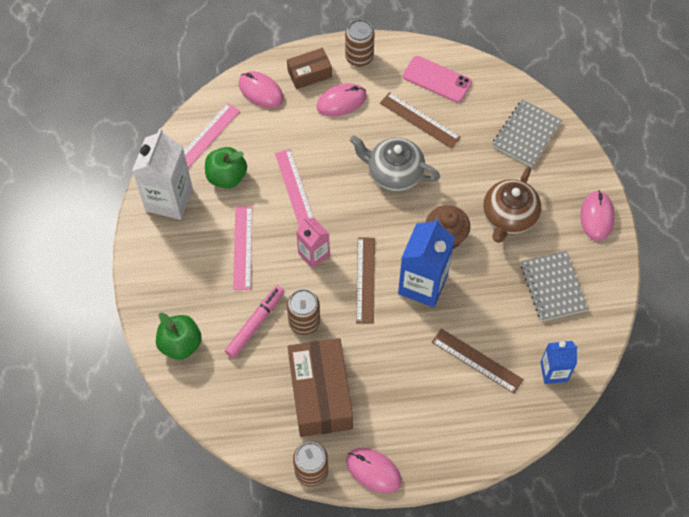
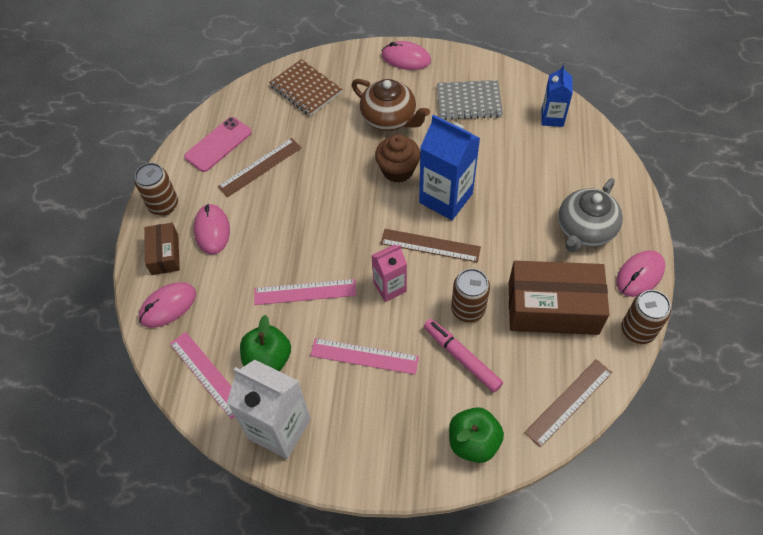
camera: 75 degrees left, 5 degrees down
(394, 173) = (314, 199): grey teapot -> grey teapot (584, 230)
(477, 361) = (533, 171): brown ruler -> brown ruler (569, 402)
(526, 134) = (305, 89): grey notebook -> brown notebook

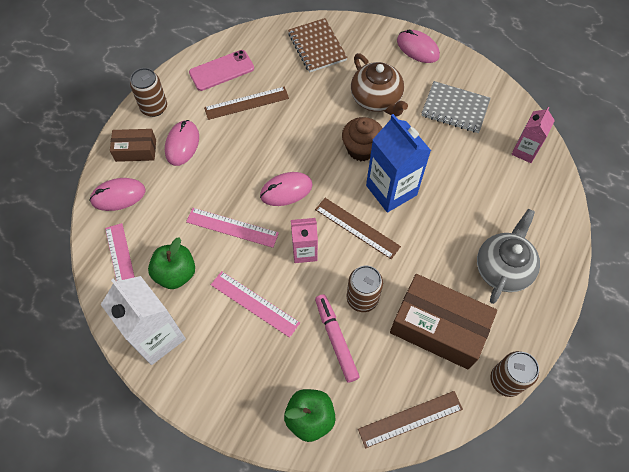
camera: 20 degrees right, 5 degrees up
(165, 254) = (136, 150): brown box -> brown box turned 75 degrees clockwise
(552, 118) = (524, 151): blue carton -> pink carton
(584, 230) = (503, 268): grey teapot -> grey teapot turned 150 degrees clockwise
(640, 275) = (534, 330): pink mouse -> pink mouse (286, 190)

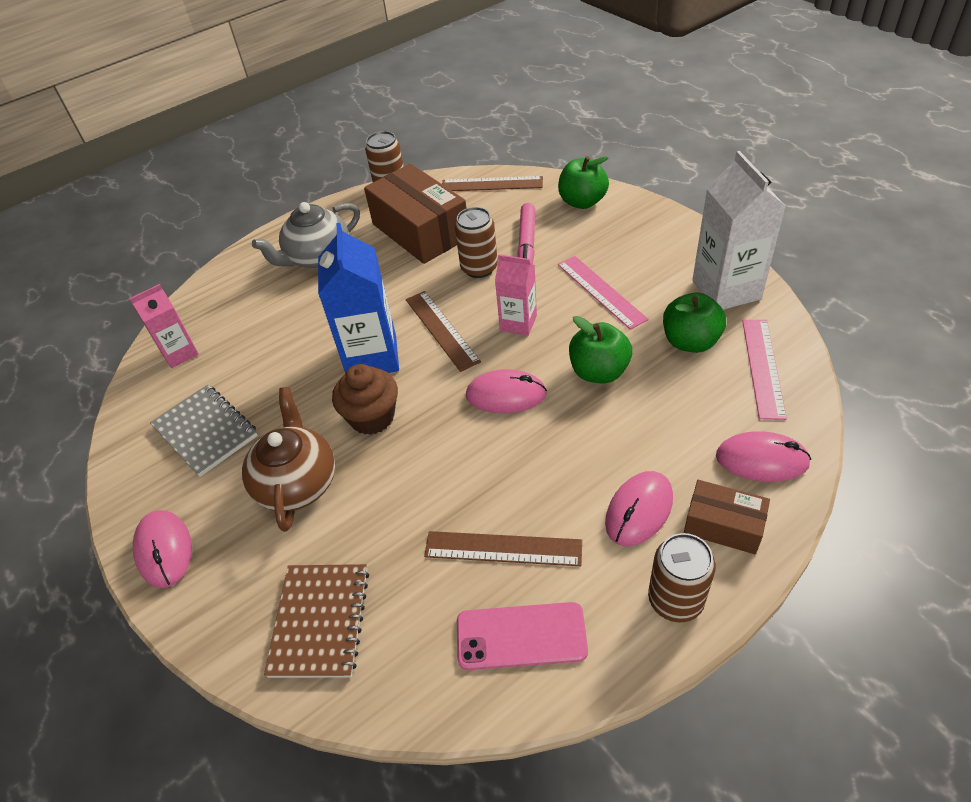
camera: 150 degrees left, 15 degrees down
(232, 227) = (599, 372): pink ruler -> green apple

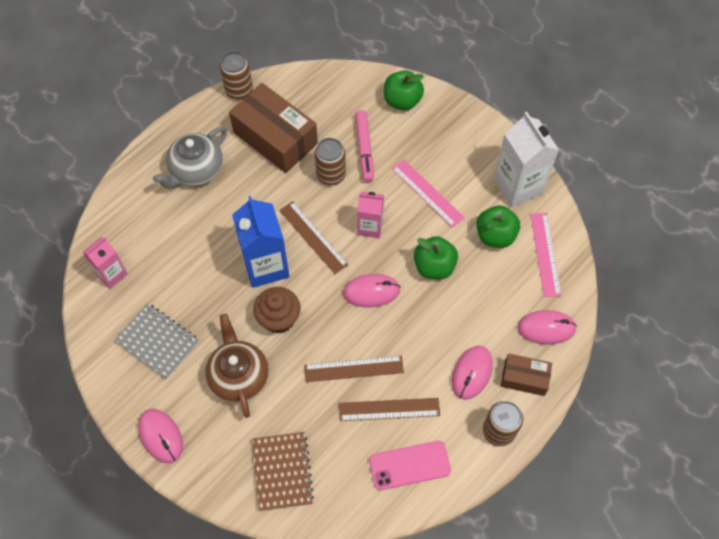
camera: 15 degrees left, 15 degrees up
(492, 184) = (325, 83): brown ruler -> brown ruler (353, 369)

